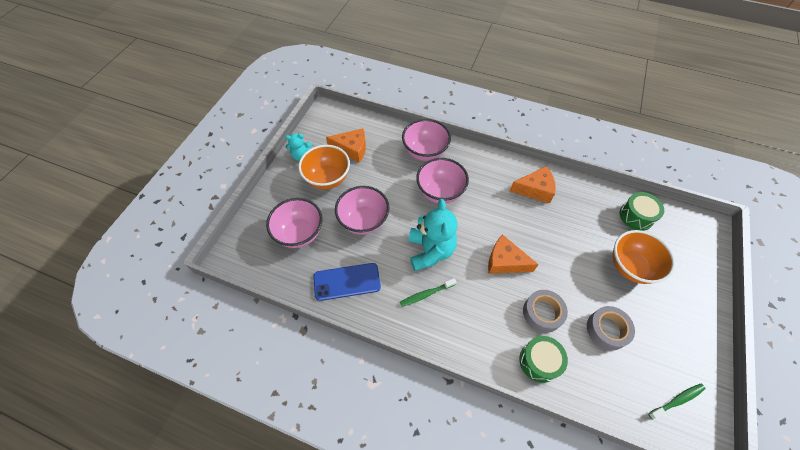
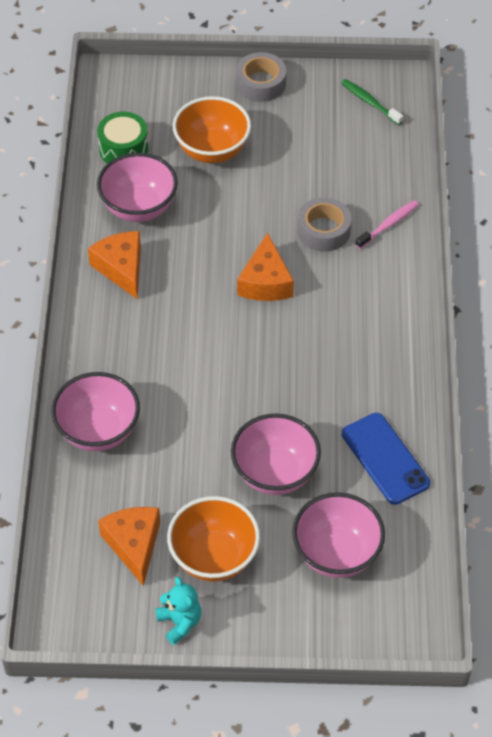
camera: 110 degrees left, 5 degrees down
(426, 294) = (357, 359): green toothbrush -> none
(430, 251) = (288, 372): turquoise teddy bear -> none
(440, 192) = (176, 387): pink bowl -> pink bowl (139, 207)
(539, 361) = (388, 224): green drum -> pink toothbrush
(607, 330) = (315, 166): grey tape -> grey tape (261, 83)

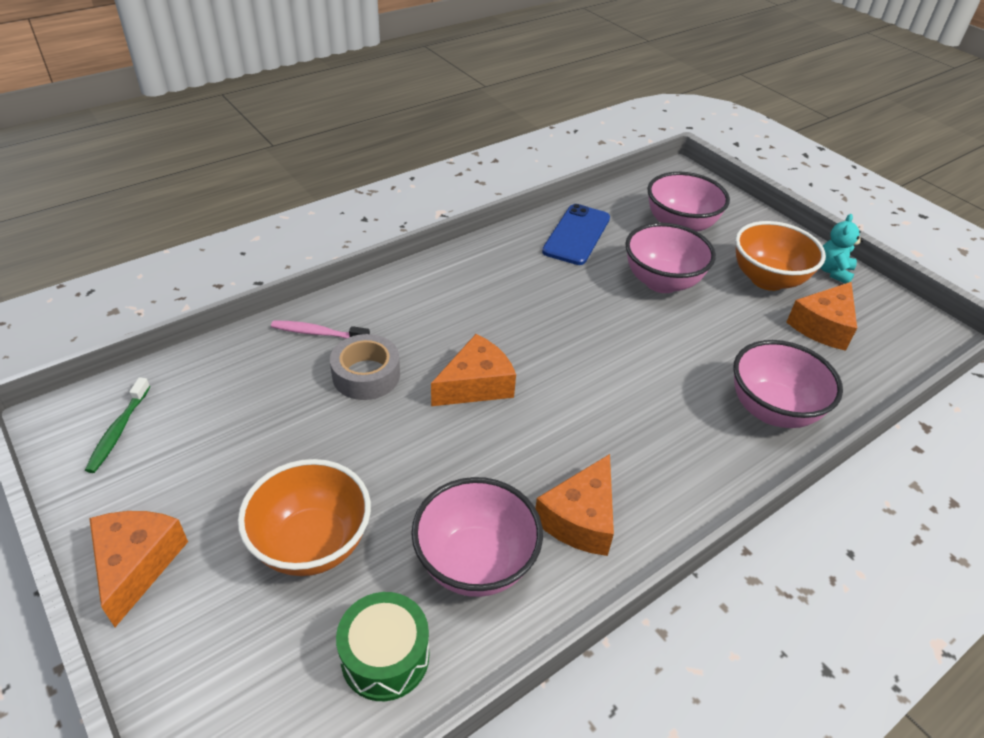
camera: 130 degrees left, 10 degrees down
(261, 83) = (137, 564): grey tape -> orange cheese

